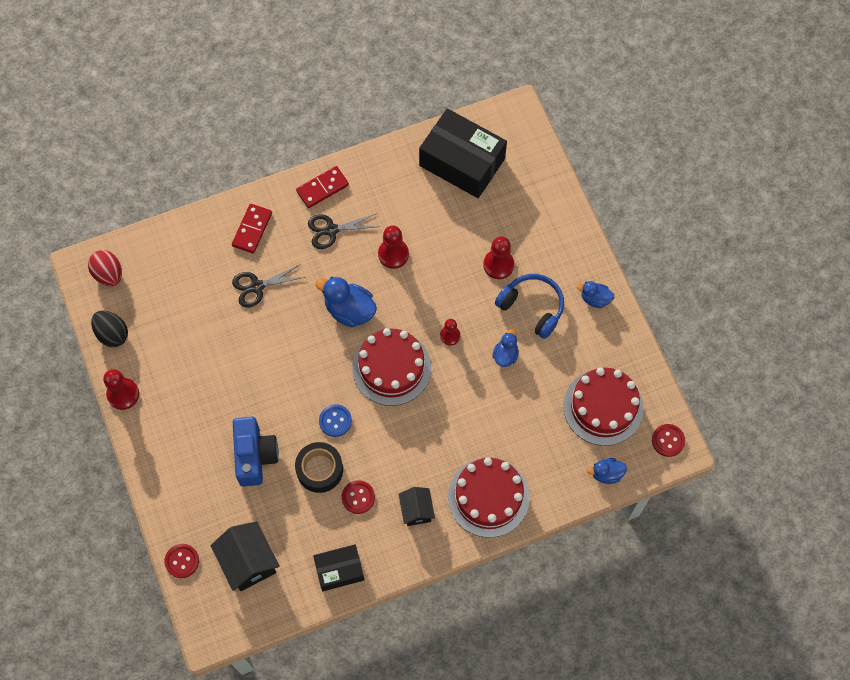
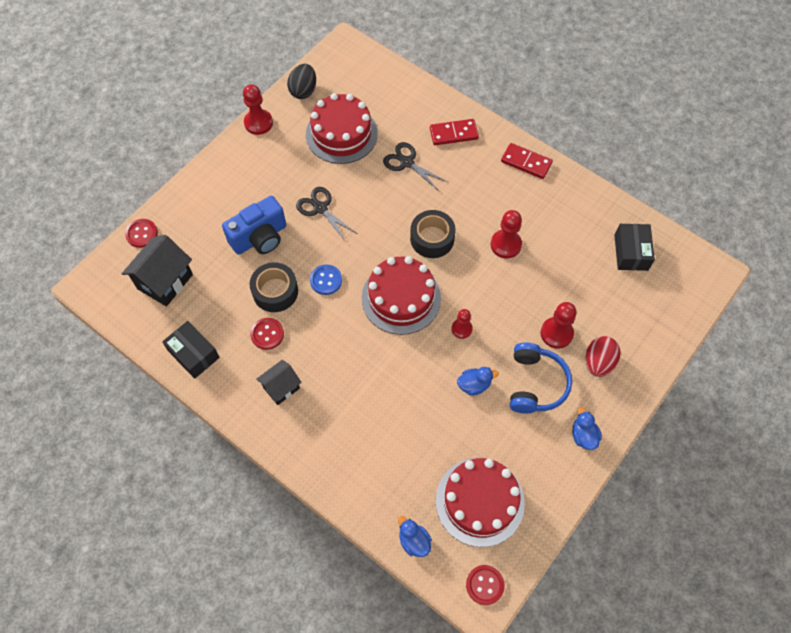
camera: 60 degrees right, 5 degrees down
(108, 274) = (350, 63): red egg -> red egg (598, 362)
(331, 230) = (493, 188): black scissors -> black scissors (320, 208)
(349, 310) = (432, 239): blue duck -> black tape
(462, 162) = (631, 252): black box -> black box, size x0.56
(488, 497) = (328, 443): red cake -> red cake (341, 134)

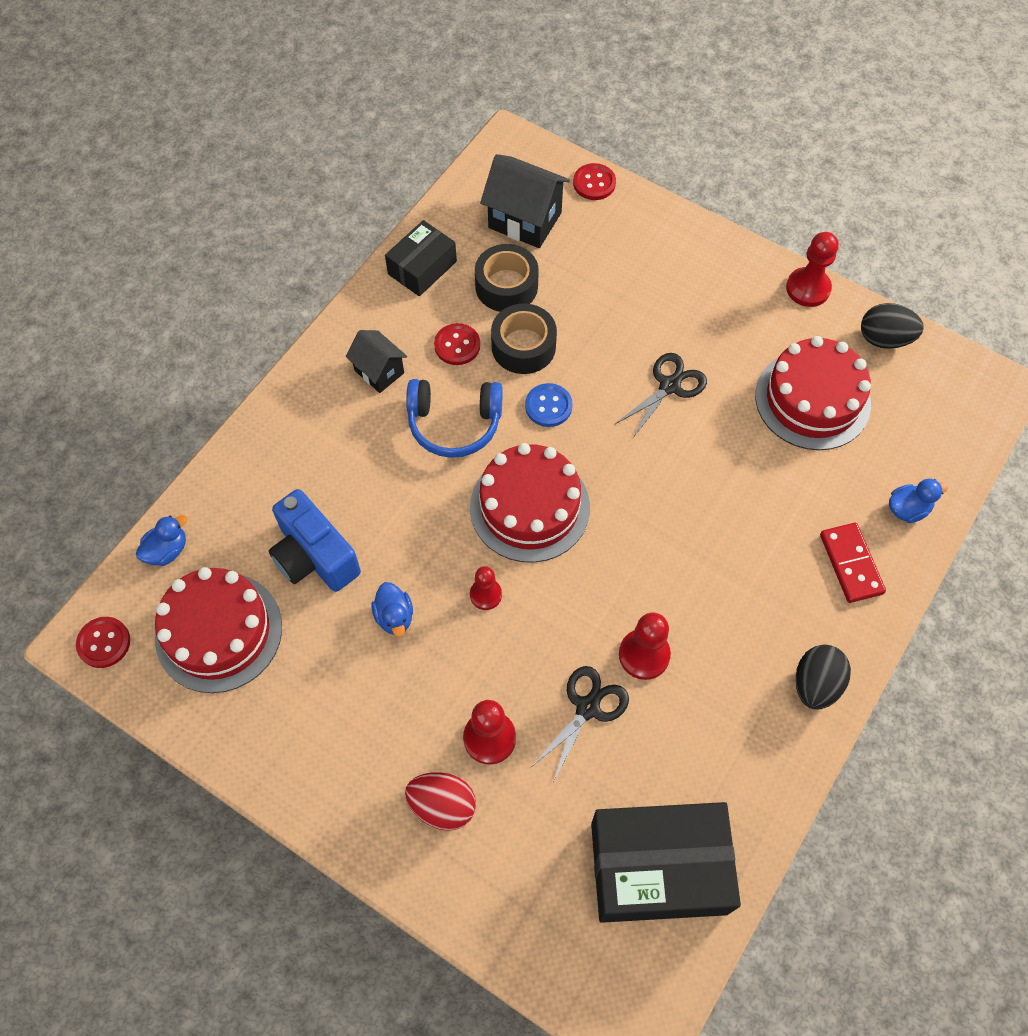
camera: 85 degrees right, 0 degrees up
(260, 238) = (607, 317): blue camera -> blue camera (314, 556)
(407, 162) = (777, 497): black scissors -> black scissors (587, 708)
(432, 239) = (639, 543): black tape -> black tape (506, 286)
(526, 162) = (815, 684): red domino -> black egg
(535, 384) = (400, 706): blue headphones -> blue headphones (454, 423)
(583, 436) = (318, 780): blue duck -> blue duck (907, 509)
(631, 252) = (658, 868): black box -> black box, size x1.78

